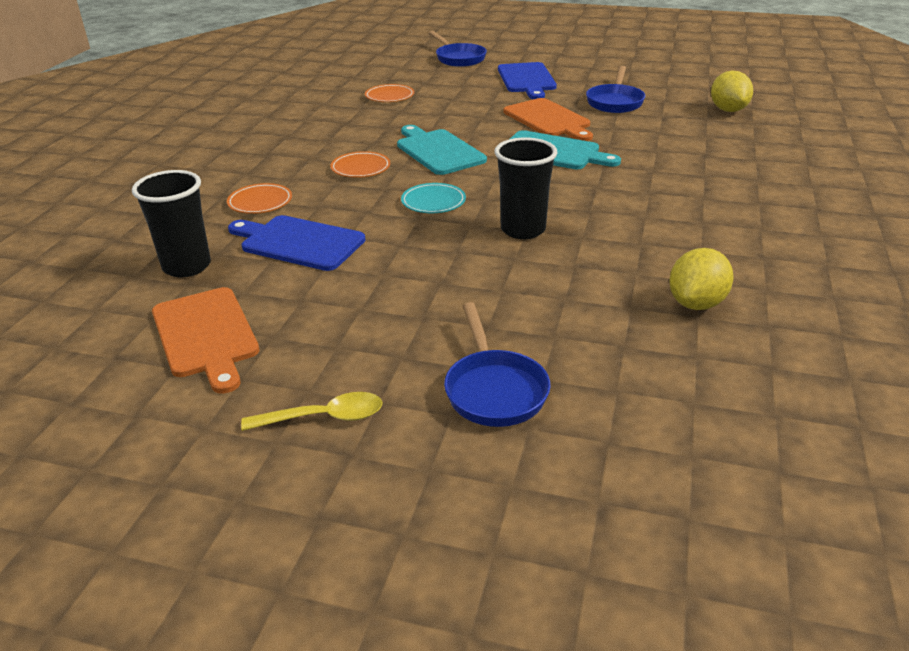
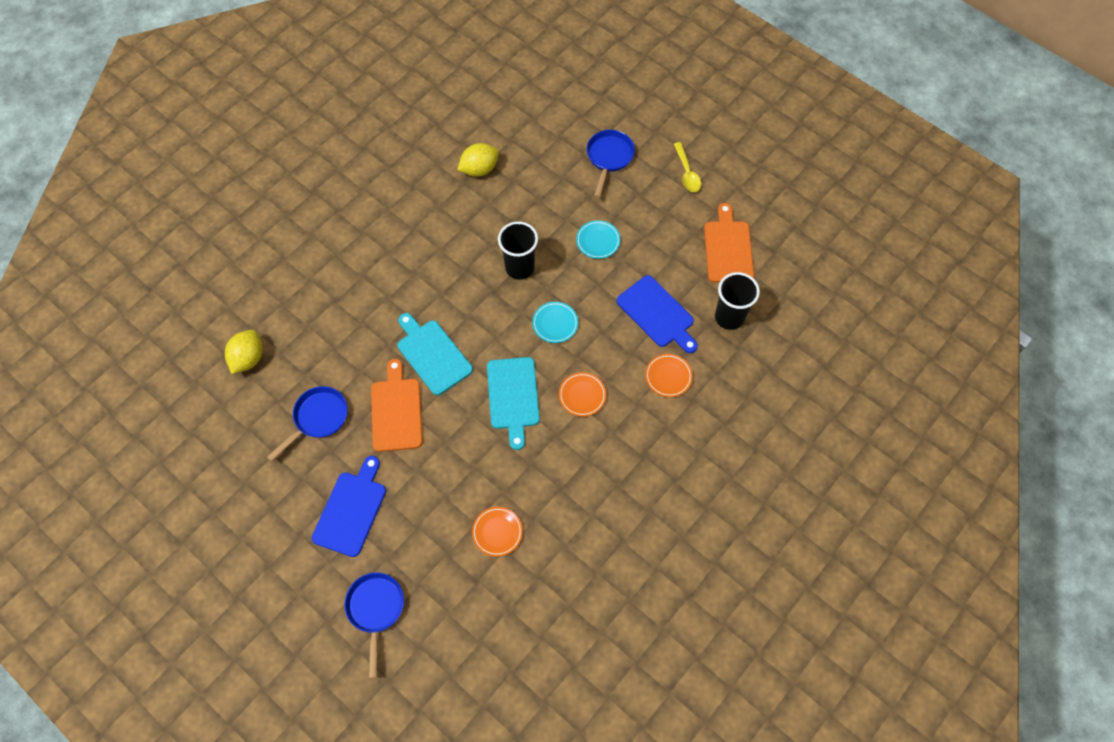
camera: 155 degrees left, 30 degrees up
(323, 417) = (687, 173): yellow spoon -> yellow spoon turned 120 degrees counterclockwise
(432, 282) = (598, 241): none -> turquoise plate

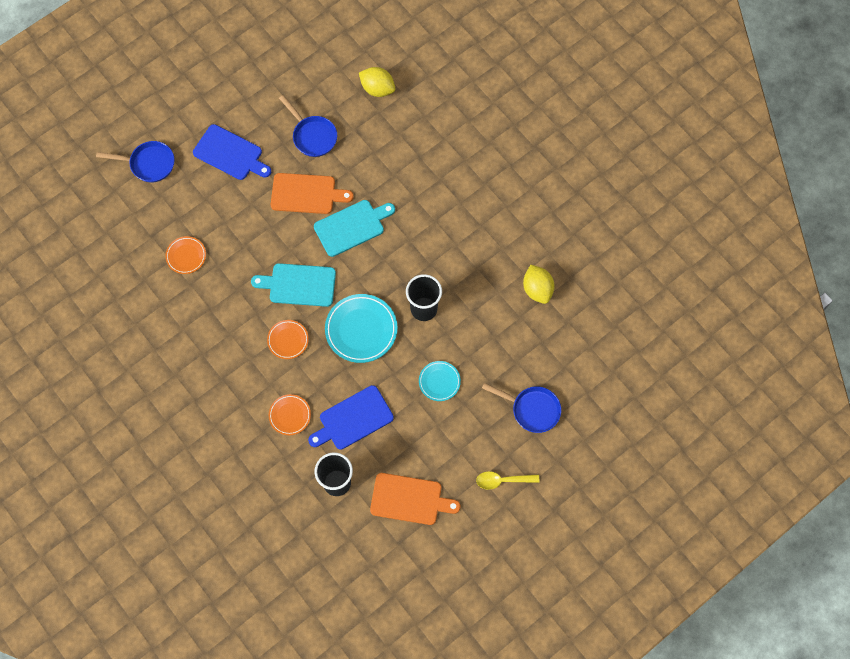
camera: 100 degrees right, 5 degrees up
(555, 323) = (361, 330): turquoise plate -> turquoise plate, size x1.75

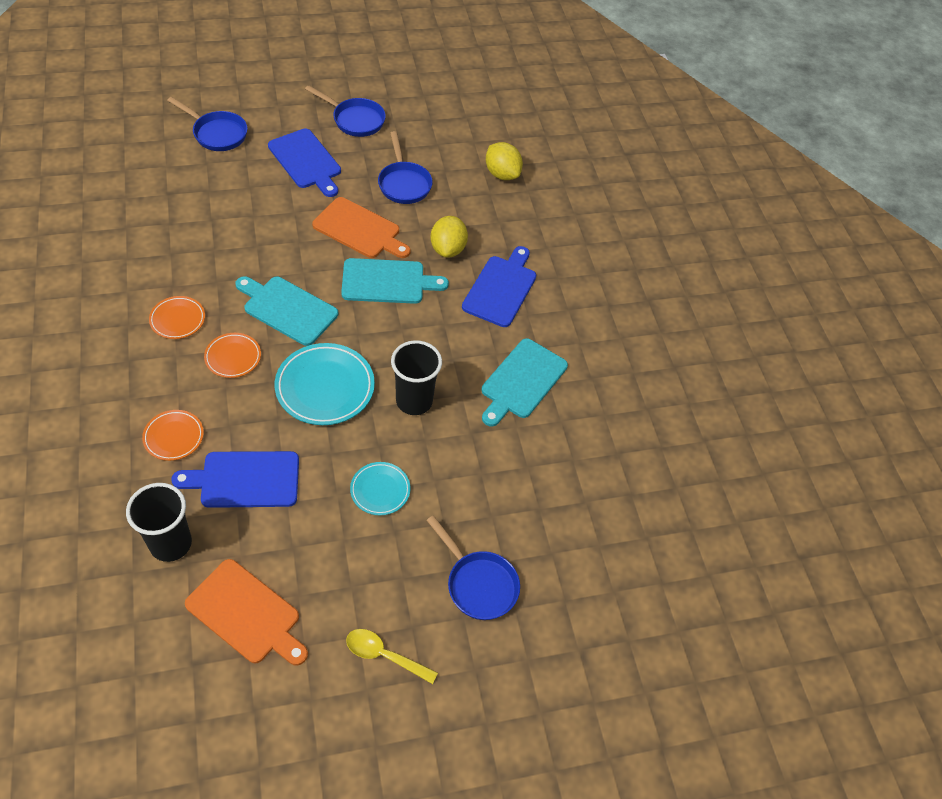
camera: 20 degrees right, 15 degrees down
(186, 256) = (188, 226): orange plate -> orange plate (178, 320)
(241, 95) = (355, 120): none -> blue pan
(431, 190) = (501, 288): none -> blue cutting board
(484, 257) = (522, 381): none -> turquoise cutting board
(537, 289) = (567, 446): yellow lemon -> yellow lemon (448, 249)

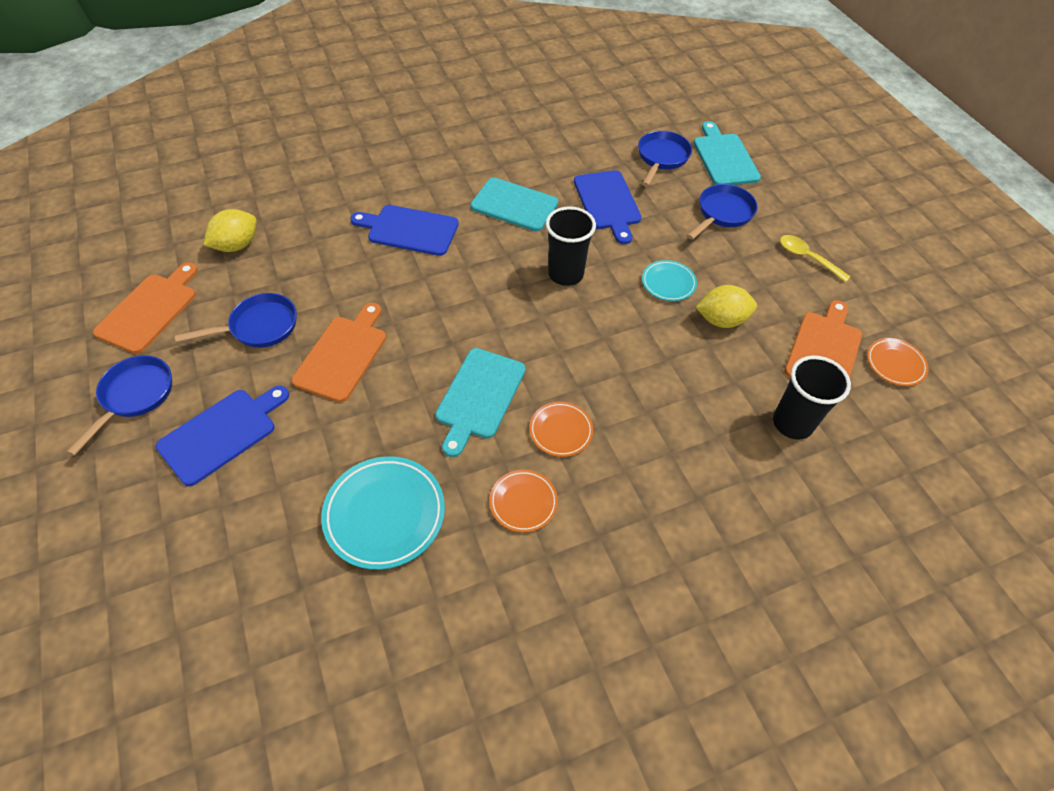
camera: 95 degrees left, 0 degrees up
(174, 437) = (680, 456): orange plate -> orange plate (895, 364)
(217, 133) = (162, 560): blue pan -> blue pan (661, 158)
(245, 479) = (701, 382): blue cutting board -> blue cutting board (608, 203)
(325, 387) = (573, 343): turquoise plate -> turquoise plate (384, 514)
(384, 655) = (807, 258): yellow spoon -> yellow spoon turned 120 degrees clockwise
(387, 282) = (419, 317): turquoise cutting board -> turquoise cutting board (724, 158)
(438, 126) = (150, 310): none -> orange cutting board
(448, 249) = (361, 275): yellow lemon -> yellow lemon (721, 320)

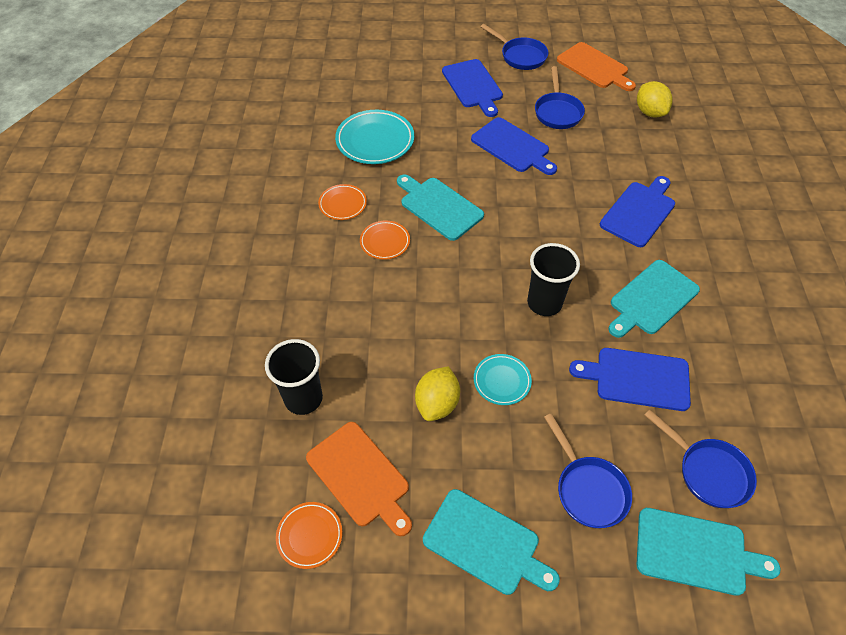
camera: 115 degrees right, 0 degrees up
(343, 355) = (512, 147): orange cutting board -> blue cutting board
(807, 258) = (485, 543): yellow spoon -> turquoise cutting board

